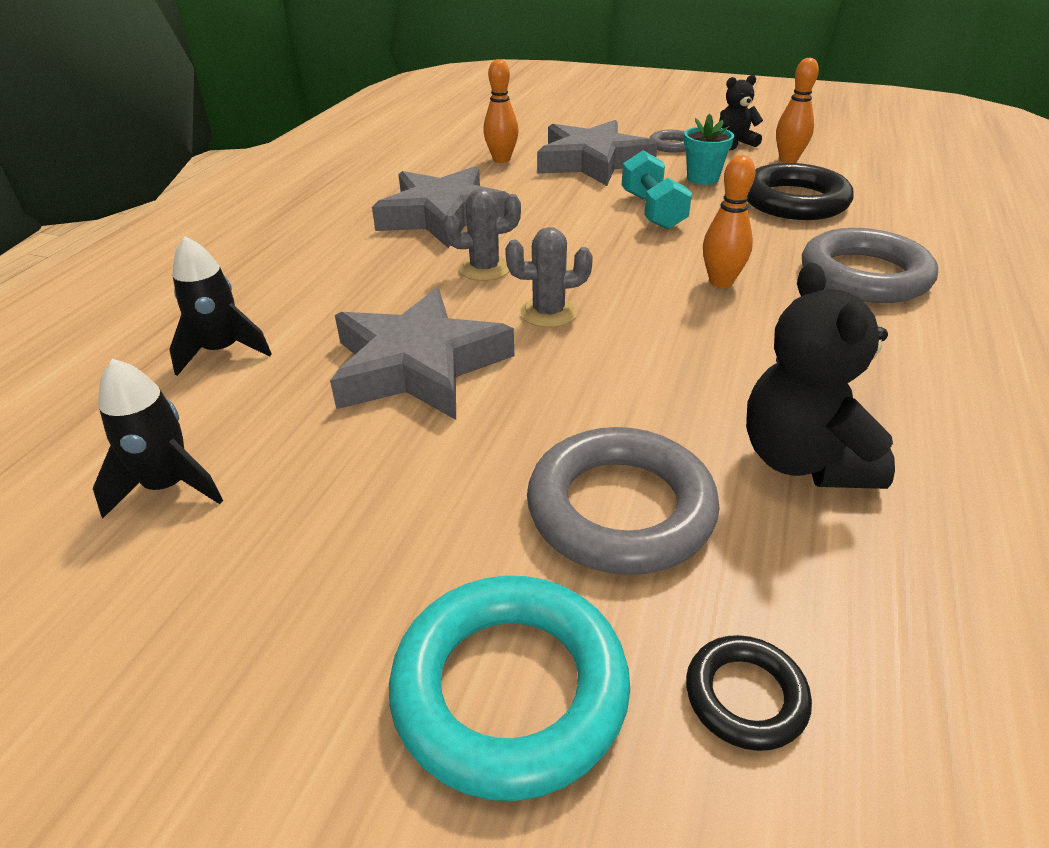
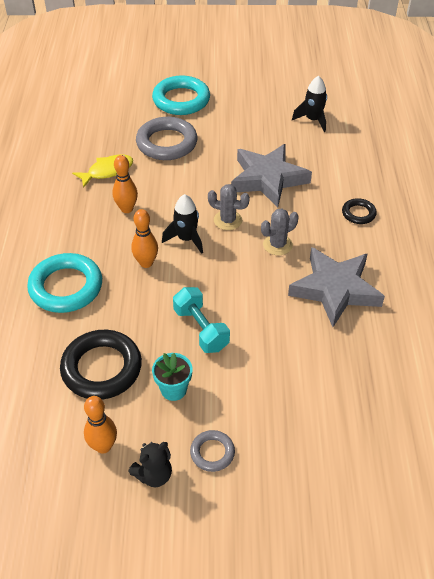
camera: 160 degrees right, 10 degrees up
(222, 351) = (355, 168): black rocket -> black rocket (186, 239)
(501, 159) = (347, 383): orange bowling pin -> orange bowling pin (127, 209)
(548, 313) = (228, 220): grey cactus -> grey cactus turned 45 degrees clockwise
(592, 162) = (271, 398): grey star -> none
(745, 696) = (125, 110): black ring -> black ring (358, 213)
(803, 460) = (107, 171): black teddy bear -> yellow fish
(864, 275) = (66, 287): grey ring -> turquoise ring

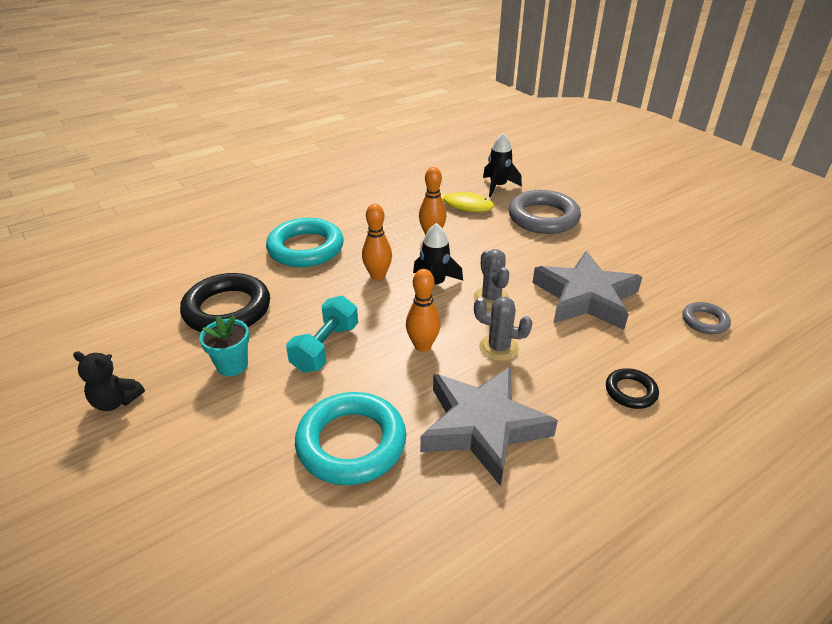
camera: 55 degrees right, 10 degrees down
(103, 446) = (135, 352): orange bowling pin -> orange bowling pin (422, 346)
(181, 100) = (611, 199): turquoise ring -> turquoise ring (351, 443)
(212, 452) = (165, 431): grey ring -> grey ring (704, 321)
(313, 120) = (723, 287): black rocket -> black rocket (498, 186)

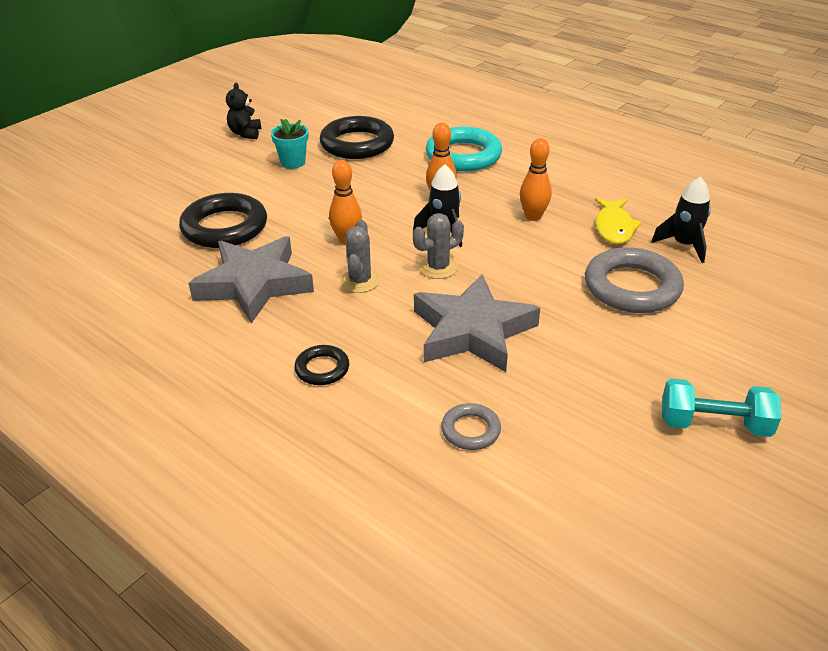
camera: 75 degrees right, 0 degrees up
(325, 347) = (327, 195): turquoise dumbbell -> turquoise dumbbell (714, 424)
(351, 443) = (225, 227): turquoise ring -> black ring

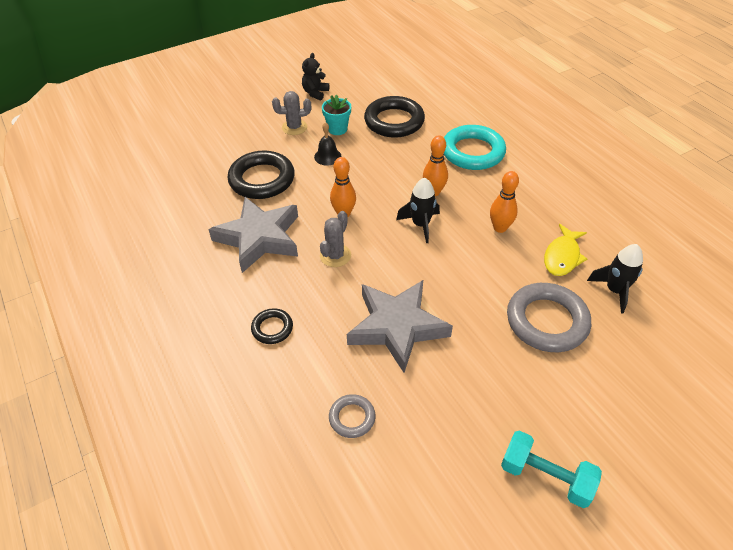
camera: 20 degrees right, 10 degrees up
(295, 190) = (327, 156): none -> black bell
(438, 268) = (399, 259): grey cactus -> grey cactus (294, 127)

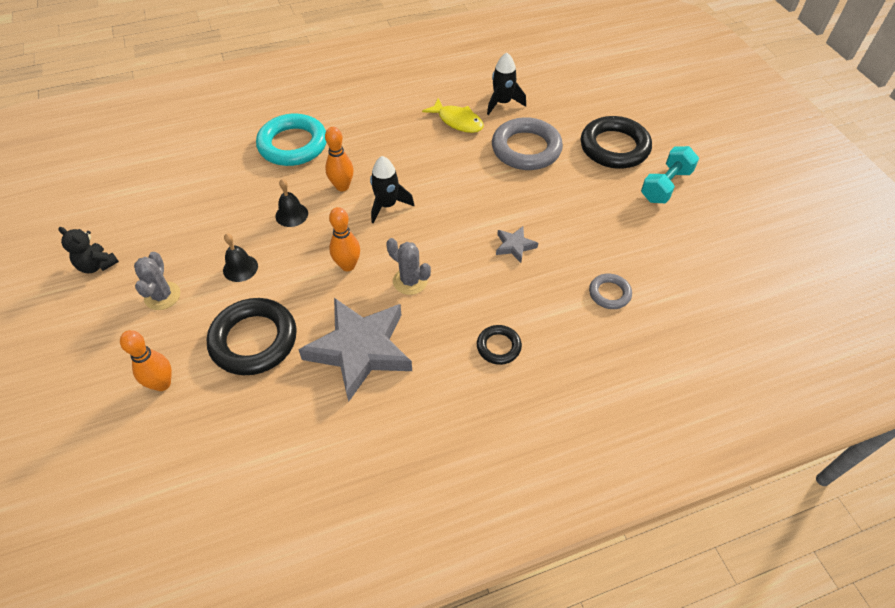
camera: 80 degrees left, 5 degrees up
(337, 129) = (191, 252): turquoise flower pot -> none
(390, 170) = (291, 214): none -> black bell
(394, 121) = (205, 197): black ring -> black ring (614, 147)
(397, 327) = (514, 246): grey star -> grey star, size x0.44
(500, 228) = (410, 151): orange bowling pin -> orange bowling pin (162, 384)

